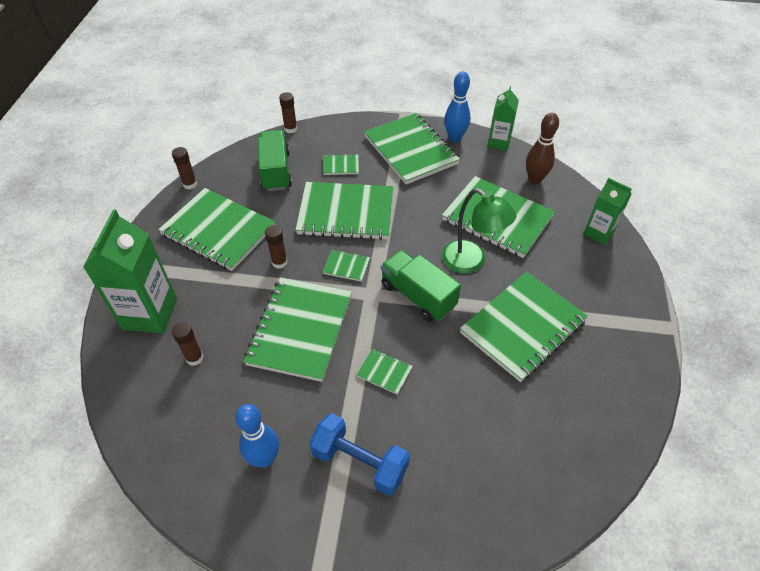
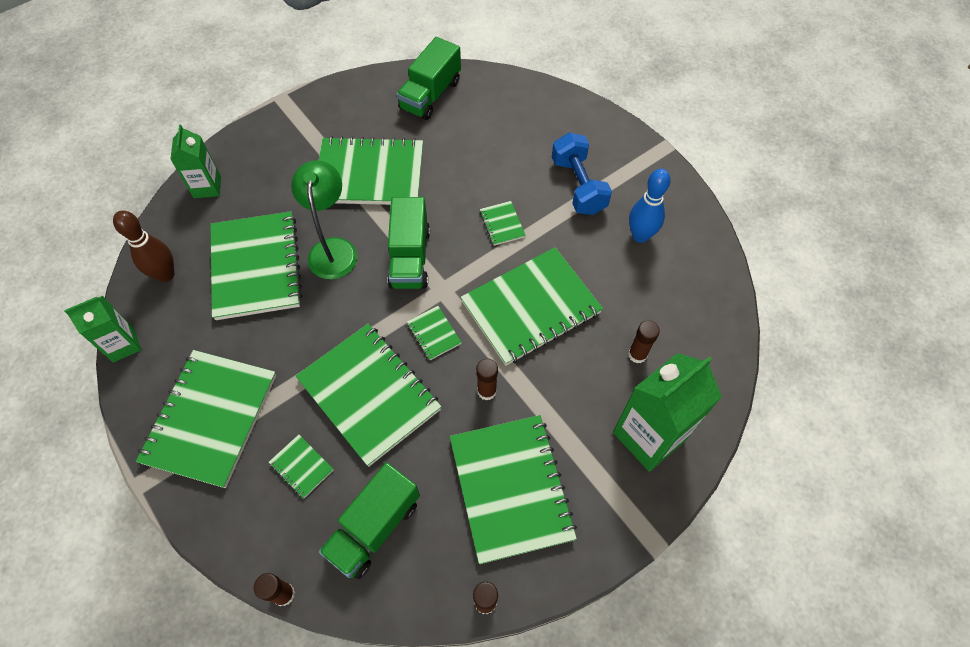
camera: 135 degrees left, 10 degrees up
(455, 138) = (148, 393): blue bowling pin -> none
(583, 439) = (430, 95): none -> green truck

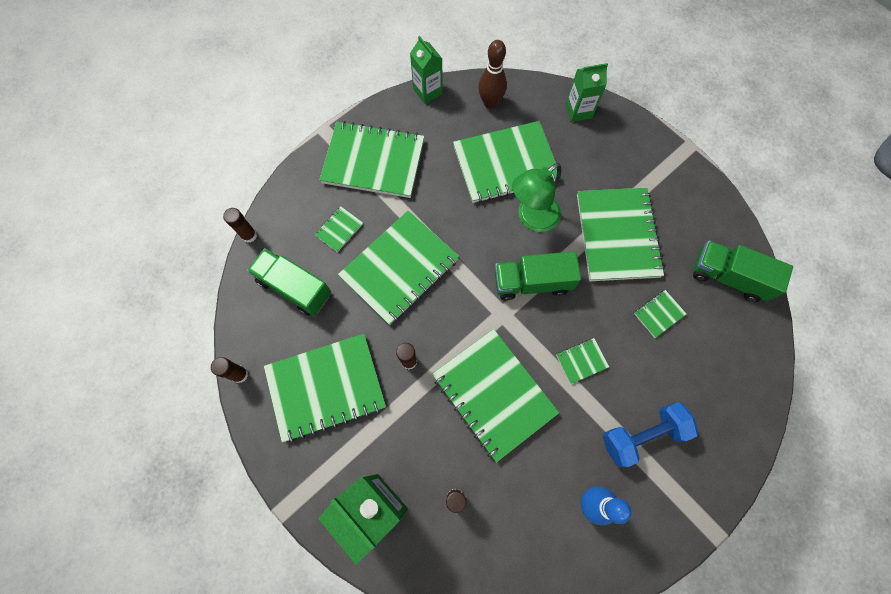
camera: 85 degrees right, 10 degrees up
(333, 249) = (532, 218): green lamp -> green lamp turned 150 degrees clockwise
(434, 333) = (458, 312): green notebook -> green notebook (659, 314)

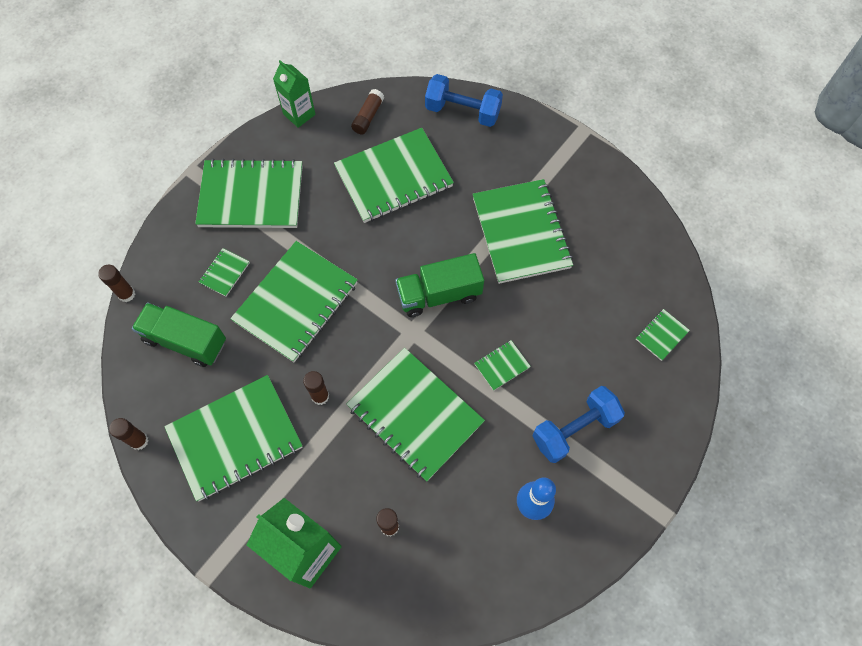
camera: 10 degrees left, 5 degrees down
(490, 103) = (368, 116): brown bowling pin -> brown glue stick
(532, 218) = (429, 229): green lamp -> none
(578, 111) = (462, 111): green carton -> blue dumbbell
(659, 314) = (575, 305): green notebook -> green notebook (661, 335)
(728, 277) = (640, 256): green truck -> none

